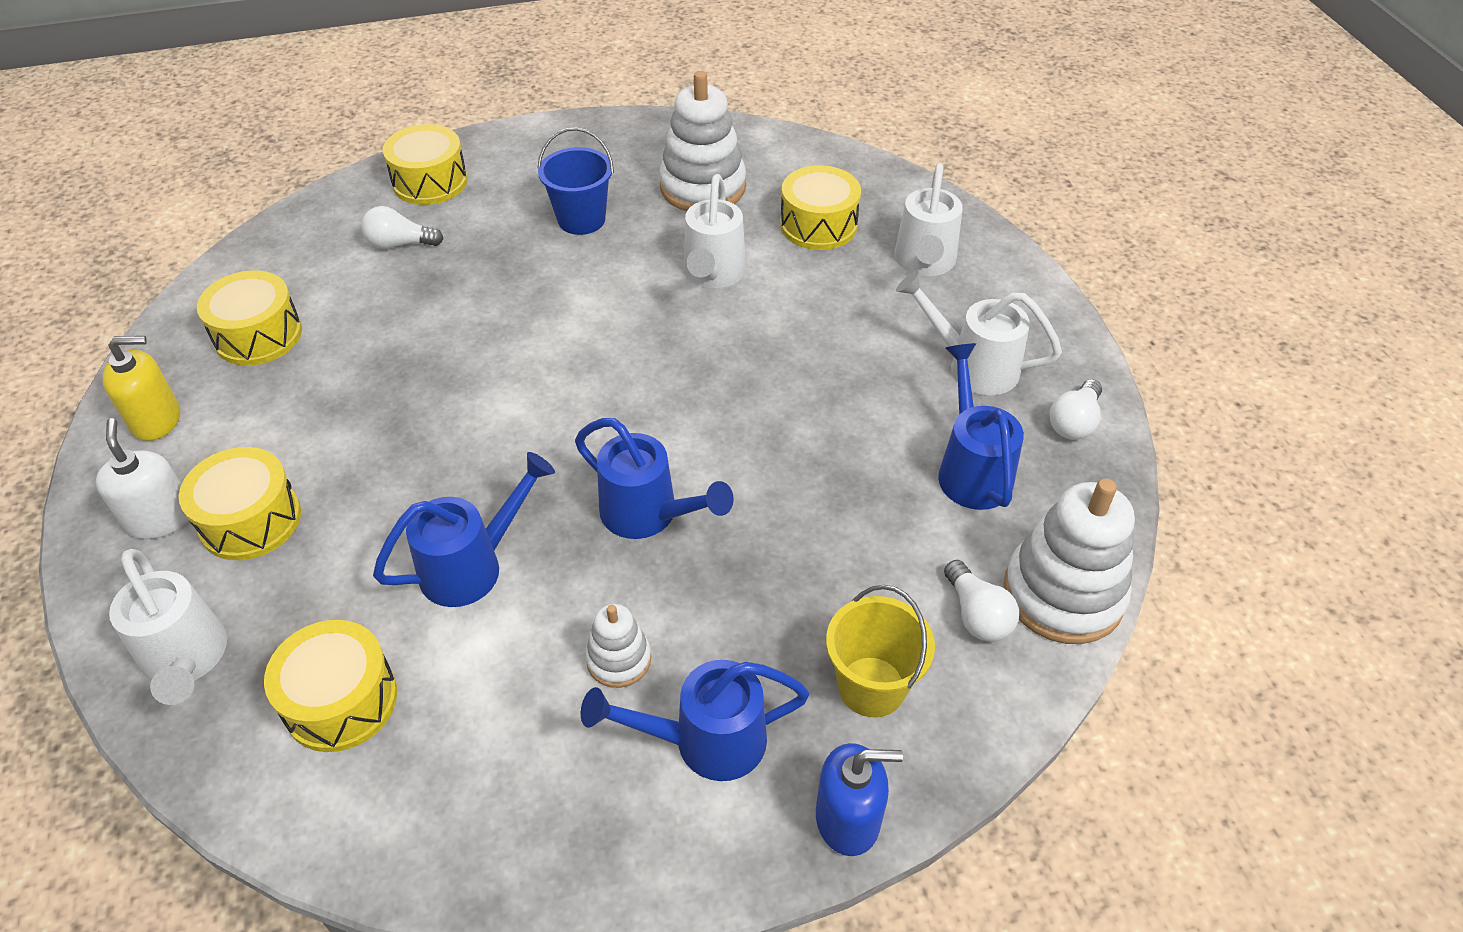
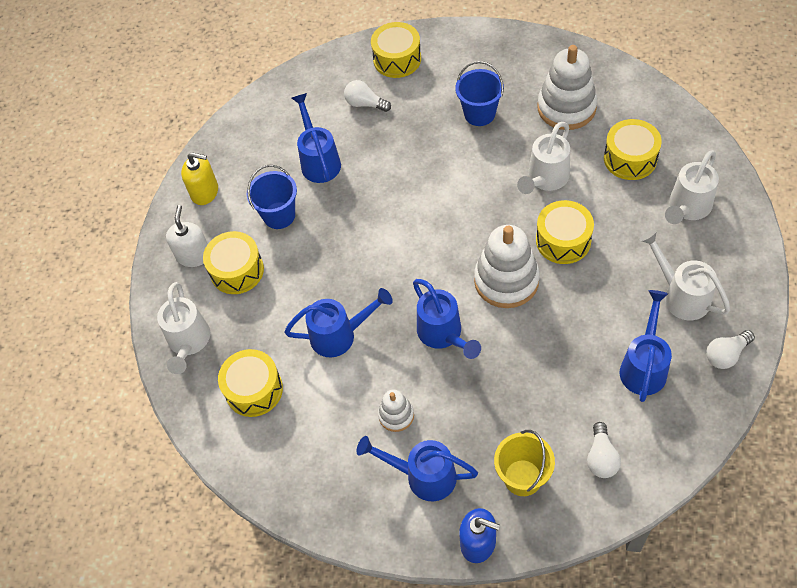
camera: 30 degrees right, 10 degrees up
(258, 335) = (269, 150): yellow drum -> yellow drum (563, 240)
(304, 420) = (279, 215): none -> blue bucket
(349, 331) = (319, 161): none -> blue watering can
(1063, 594) = (658, 462): white stacking toy -> white stacking toy (506, 280)

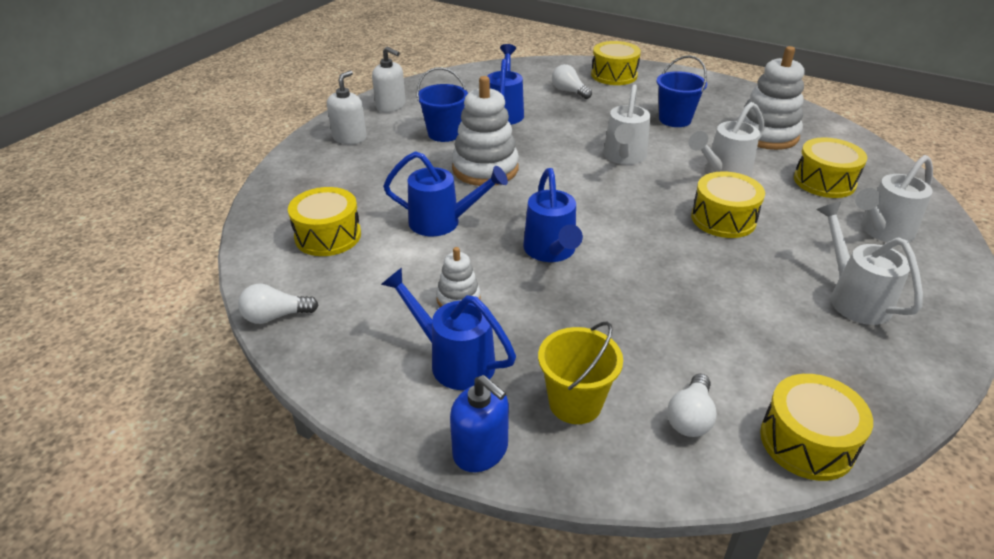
camera: 15 degrees right, 20 degrees down
(189, 342) = (296, 187): white watering can -> white watering can (624, 157)
(205, 192) = (391, 106): yellow soap dispenser -> white soap dispenser
(237, 270) = (379, 156): yellow drum -> yellow drum (807, 442)
(506, 280) = (644, 231): white stacking toy -> white stacking toy (485, 169)
(644, 366) = (783, 346): blue watering can -> none
(726, 355) = (902, 369): white light bulb -> white light bulb (275, 316)

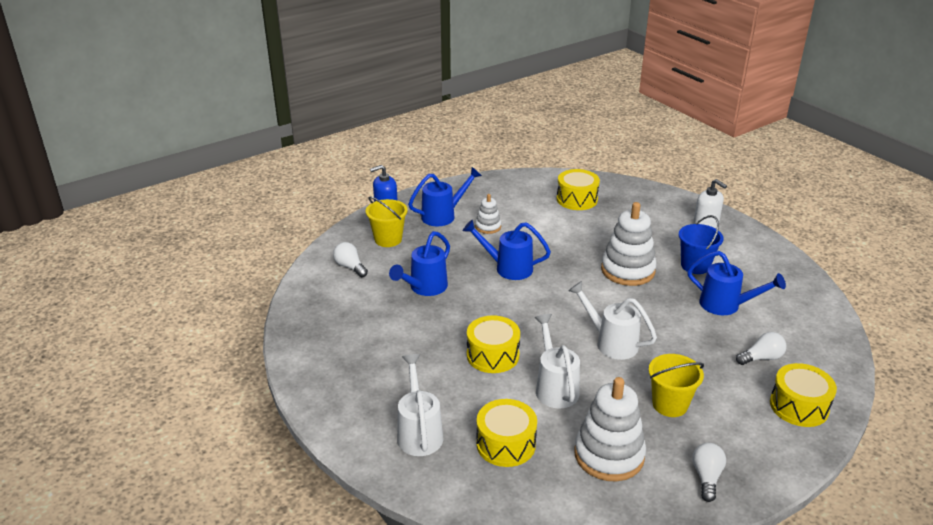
camera: 115 degrees right, 5 degrees down
(275, 316) = (514, 177): white light bulb -> white light bulb (706, 477)
(391, 106) = (759, 251): white soap dispenser -> none
(442, 222) = (567, 238): blue watering can -> blue watering can (425, 288)
(675, 119) = (670, 404): blue bucket -> yellow bucket
(807, 442) = (305, 293): yellow drum -> none
(853, 298) = (371, 369): white watering can -> none

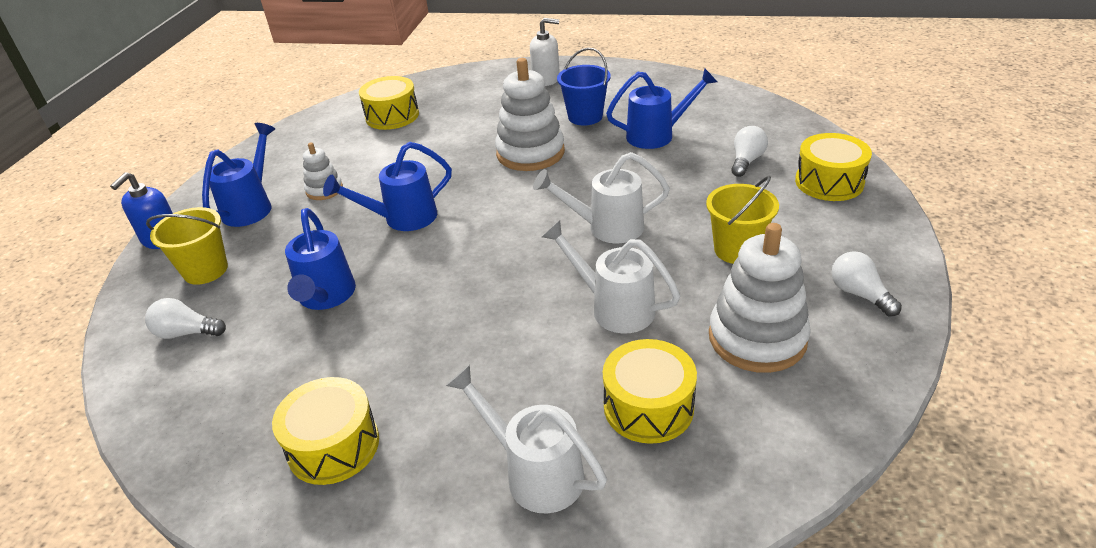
camera: 40 degrees left, 5 degrees up
(492, 355) = (504, 319): yellow drum -> yellow drum (333, 446)

